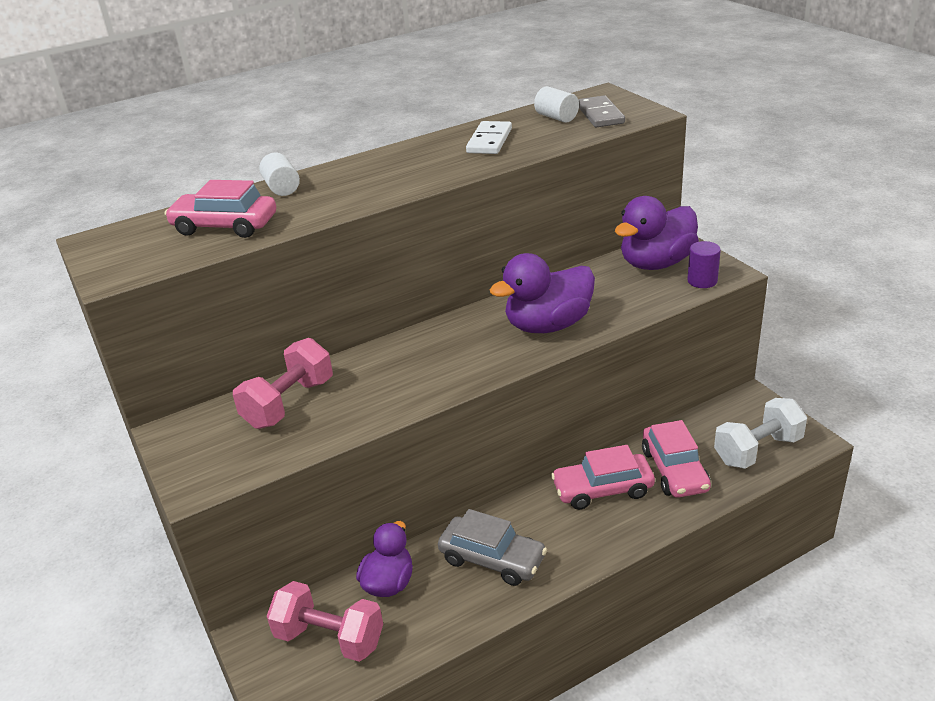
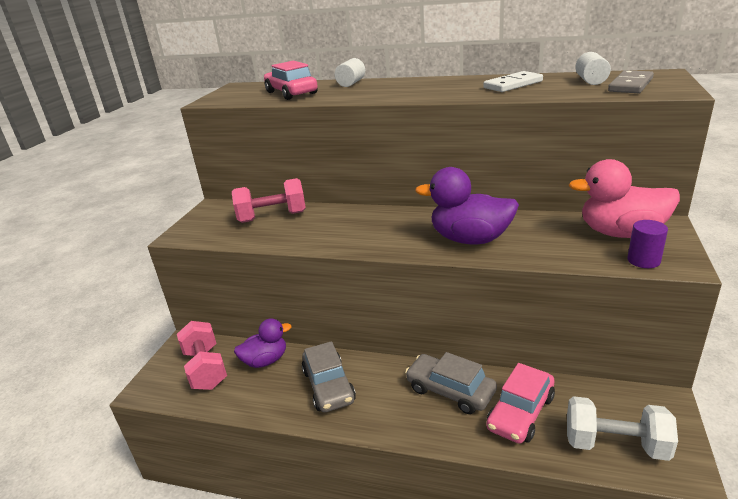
camera: 45 degrees right, 5 degrees down
(602, 489) = (450, 391): pink car -> grey car
(656, 263) = (621, 233): purple duck -> pink duck

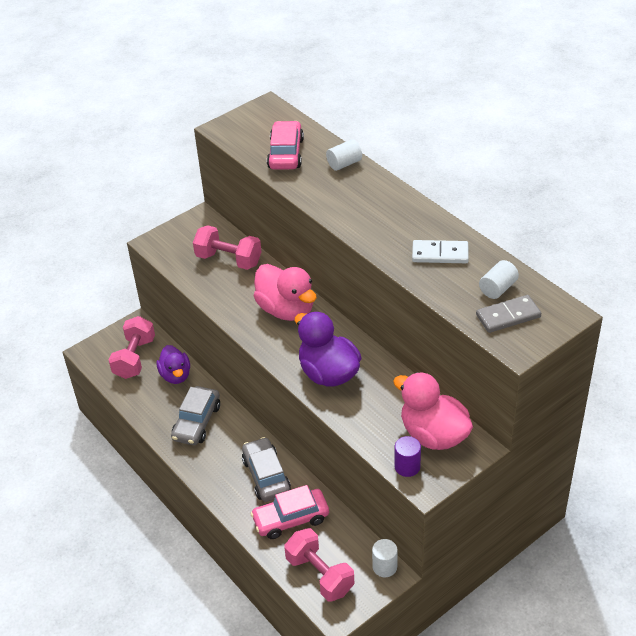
camera: 35 degrees right, 15 degrees up
(265, 360) = (176, 375): purple duck -> purple duck turned 60 degrees clockwise
(370, 222) = (286, 310): none -> pink duck
(615, 444) = (320, 575): white dumbbell -> pink dumbbell
(653, 398) = (384, 567): none -> white cylinder

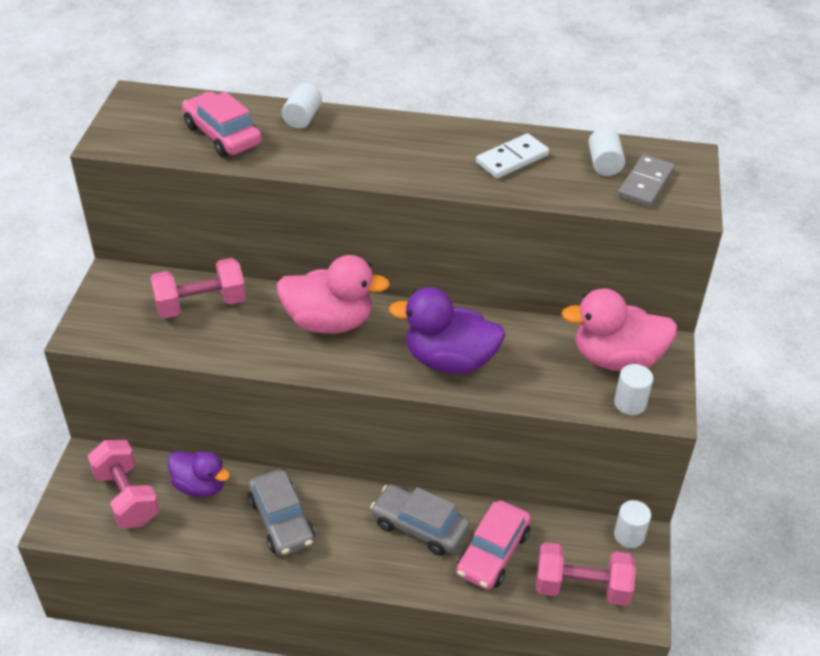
camera: 45 degrees left, 0 degrees up
(407, 466) = (630, 403): purple cylinder -> white cylinder

